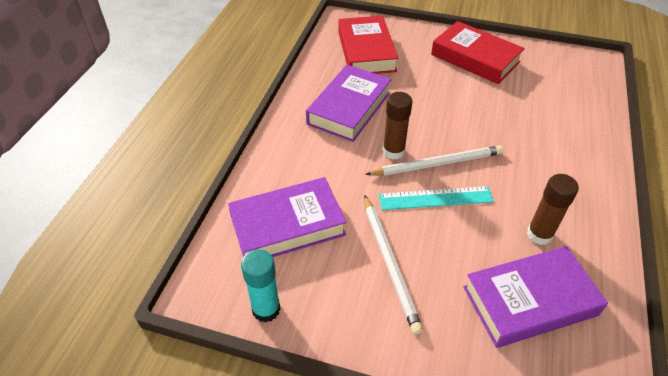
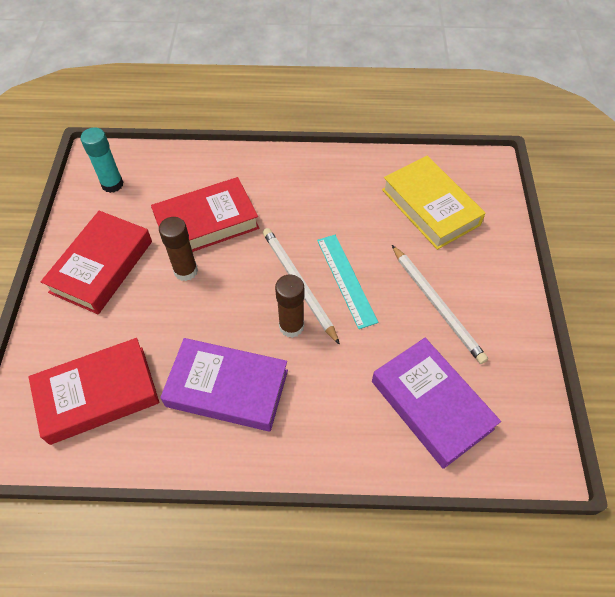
camera: 105 degrees left, 10 degrees up
(266, 309) = (530, 394): turquoise glue stick -> turquoise glue stick (112, 184)
(389, 263) = (437, 305): white pencil -> white pencil turned 90 degrees clockwise
(516, 116) = (206, 223): none -> red book
(529, 301) = (430, 207): purple book -> yellow book
(539, 234) = (361, 202): brown glue stick -> brown glue stick (186, 271)

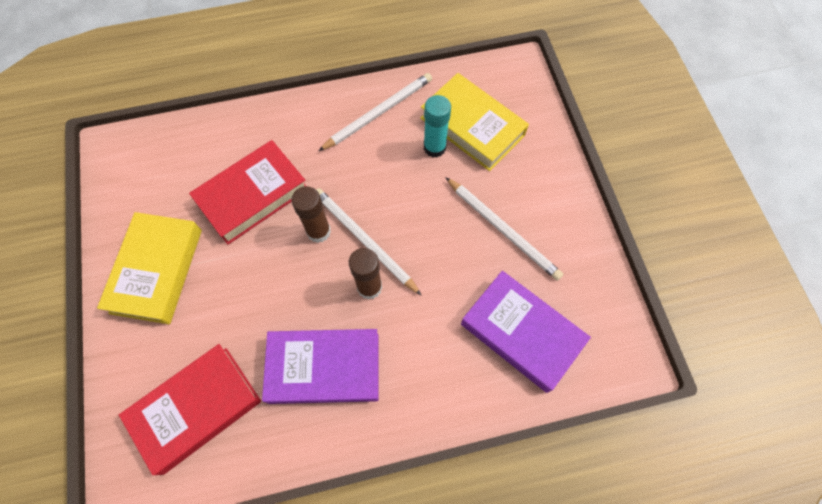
camera: 15 degrees left, 10 degrees up
(102, 266) = (157, 270): red book -> yellow book
(112, 184) = (139, 175): turquoise glue stick -> turquoise glue stick (434, 147)
(186, 271) = (246, 254): brown glue stick -> brown glue stick (318, 231)
(343, 177) = (378, 113): none -> white pencil
(346, 280) = (410, 224): turquoise ruler -> none

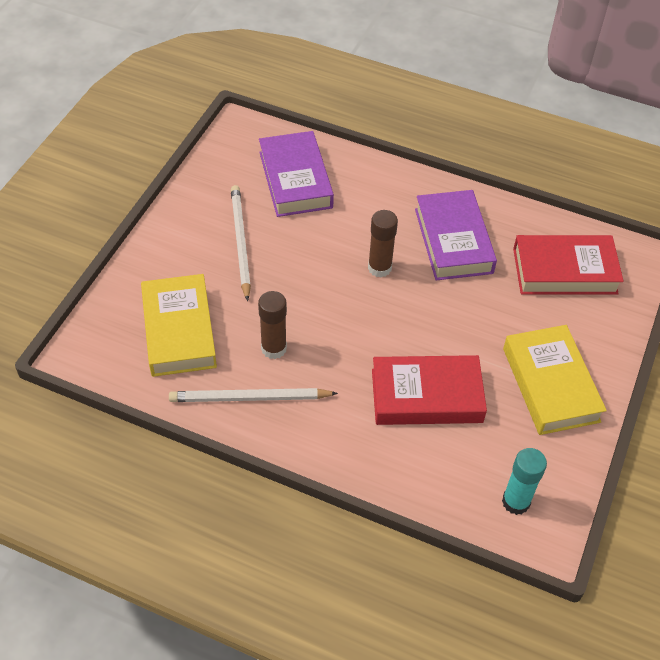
camera: 145 degrees left, 15 degrees down
(157, 270) = (550, 384): yellow book -> yellow book turned 60 degrees counterclockwise
(318, 231) = (389, 330): brown glue stick -> brown glue stick (273, 348)
(324, 368) = (453, 241): purple book -> purple book turned 45 degrees clockwise
(364, 240) = (356, 301): white pencil -> none
(434, 147) = (230, 334): turquoise glue stick -> turquoise glue stick (516, 502)

